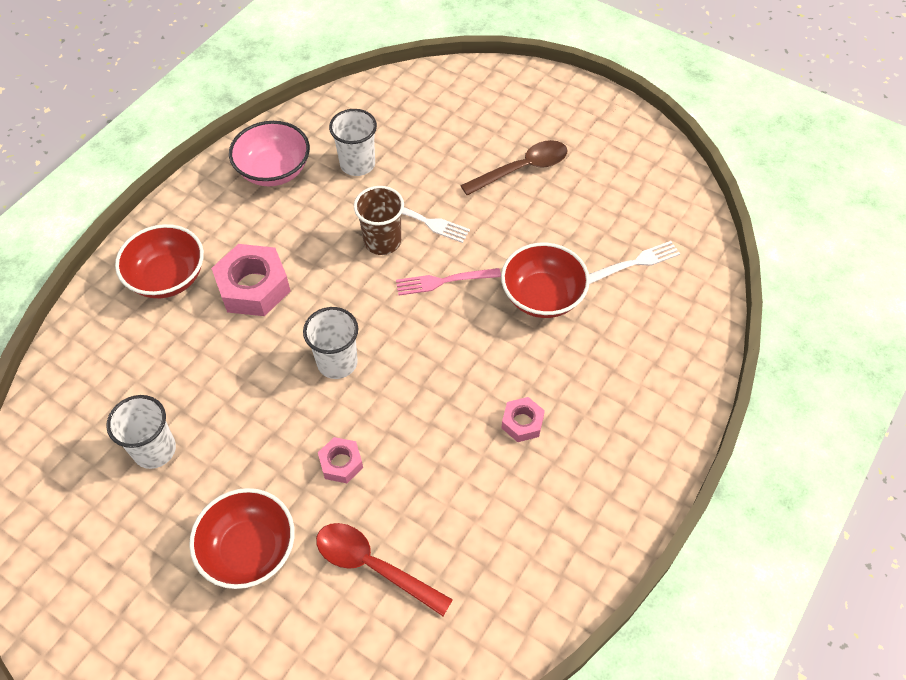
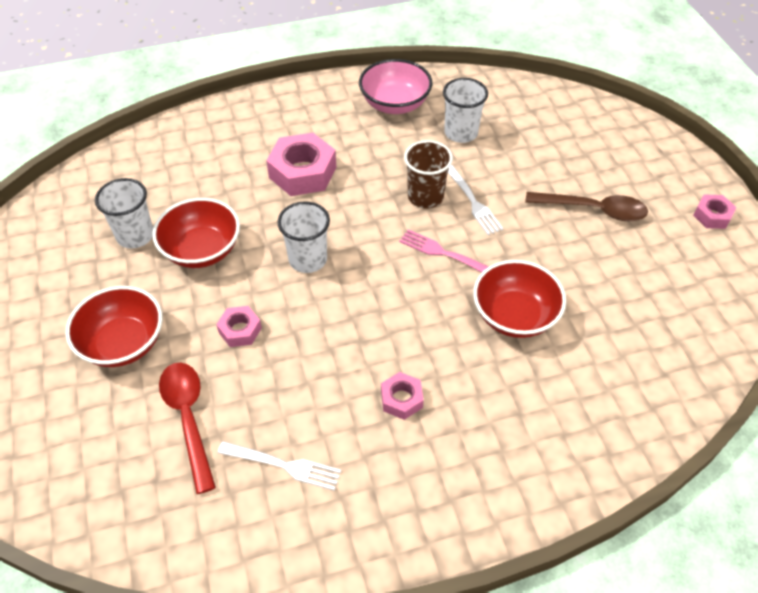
camera: 40 degrees right, 5 degrees down
(168, 278) = (254, 132): red bowl -> red bowl (202, 250)
(608, 120) = (712, 216): none -> pink nut
(635, 263) = (626, 342): white fork -> white fork (284, 465)

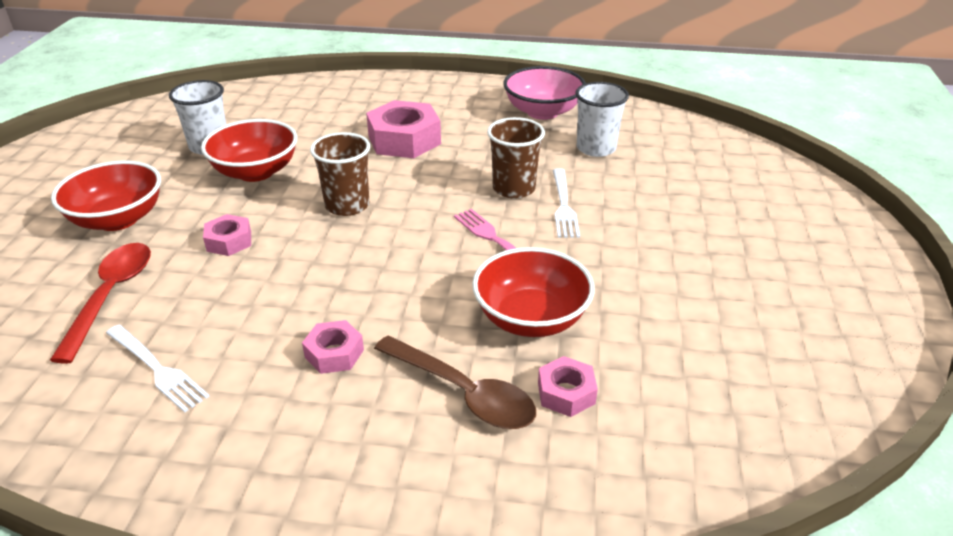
camera: 25 degrees right, 15 degrees down
(308, 259) = (347, 205): white cup -> brown cup
(593, 210) = (706, 249): brown spoon -> brown spoon (463, 392)
(712, 216) = (870, 297): pink nut -> pink nut (566, 393)

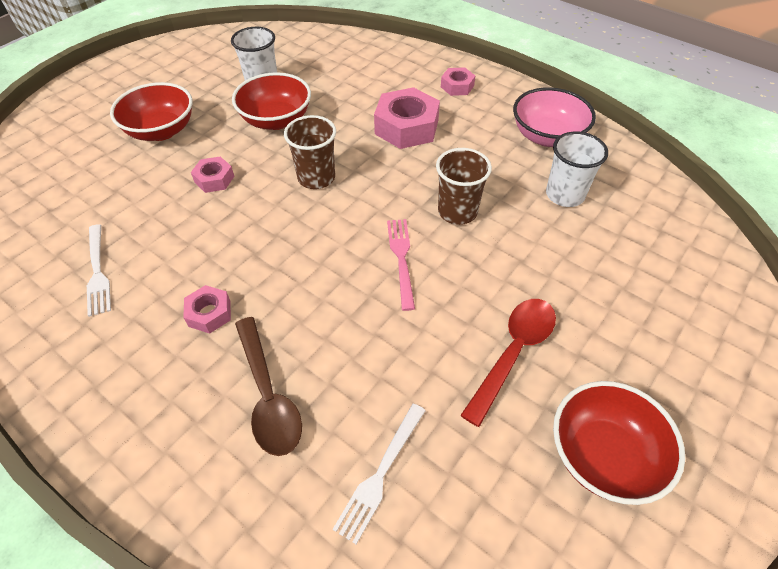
camera: 30 degrees right, 15 degrees up
(111, 296) = (113, 197): red spoon -> red spoon (513, 353)
(531, 318) = (370, 351): red bowl -> red bowl (603, 455)
(564, 206) = (486, 247): white fork -> white fork (380, 475)
(566, 393) = (341, 437): pink nut -> pink nut (457, 86)

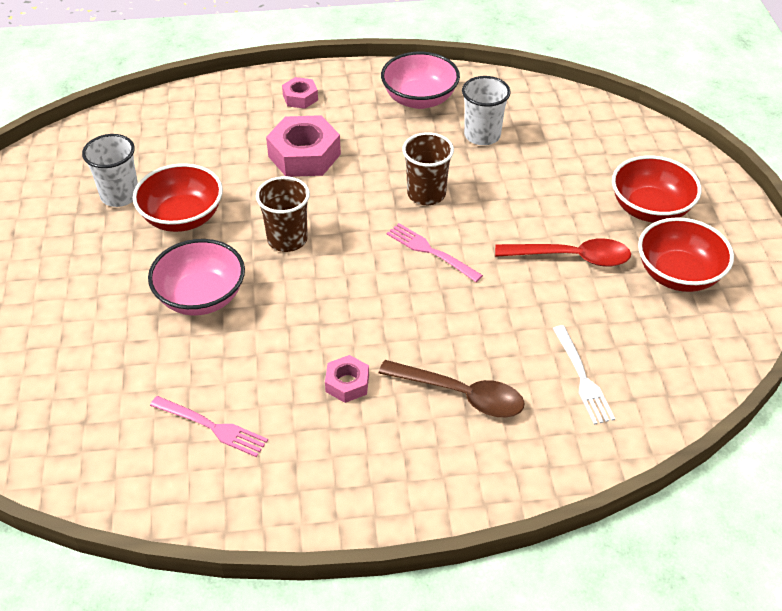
camera: 45 degrees left, 5 degrees down
(98, 272) = (212, 427): white fork -> pink fork
(161, 131) = (84, 293): red bowl -> red bowl (650, 209)
(214, 179) = (201, 297): pink nut -> pink bowl
(513, 353) = (571, 257): red spoon -> red spoon turned 105 degrees clockwise

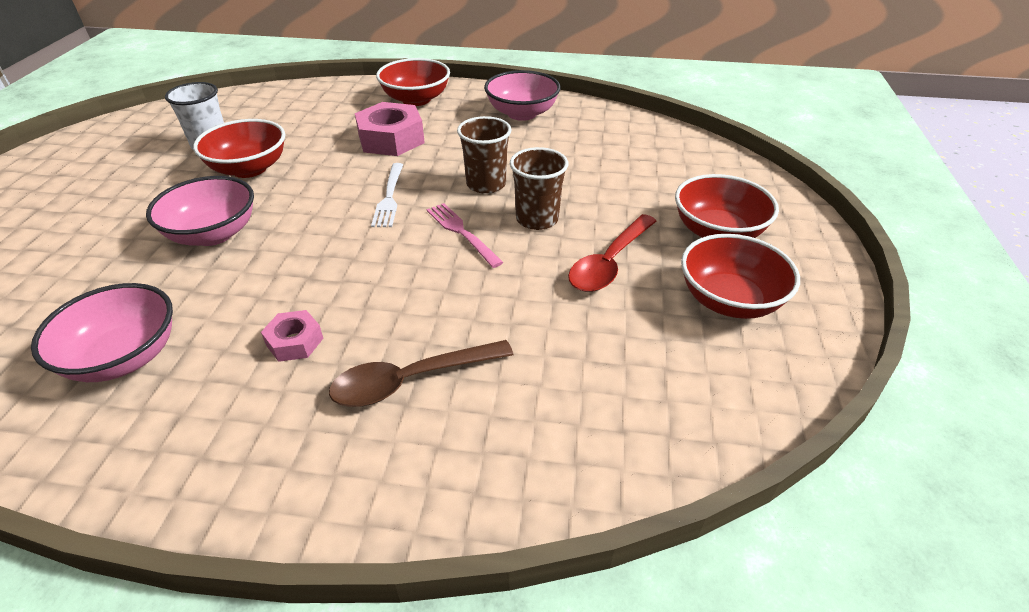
camera: 15 degrees right, 5 degrees down
(212, 427) = (124, 357): pink fork -> pink bowl
(287, 239) = (329, 200): brown cup -> brown cup (537, 219)
(300, 97) = (416, 99): pink nut -> red bowl
(460, 395) = (411, 380): brown spoon -> brown spoon turned 120 degrees clockwise
(482, 135) = (566, 147): white cup -> none
(571, 257) = (609, 262): red spoon -> red spoon turned 105 degrees clockwise
(582, 378) = (567, 392): white fork -> white fork (389, 197)

